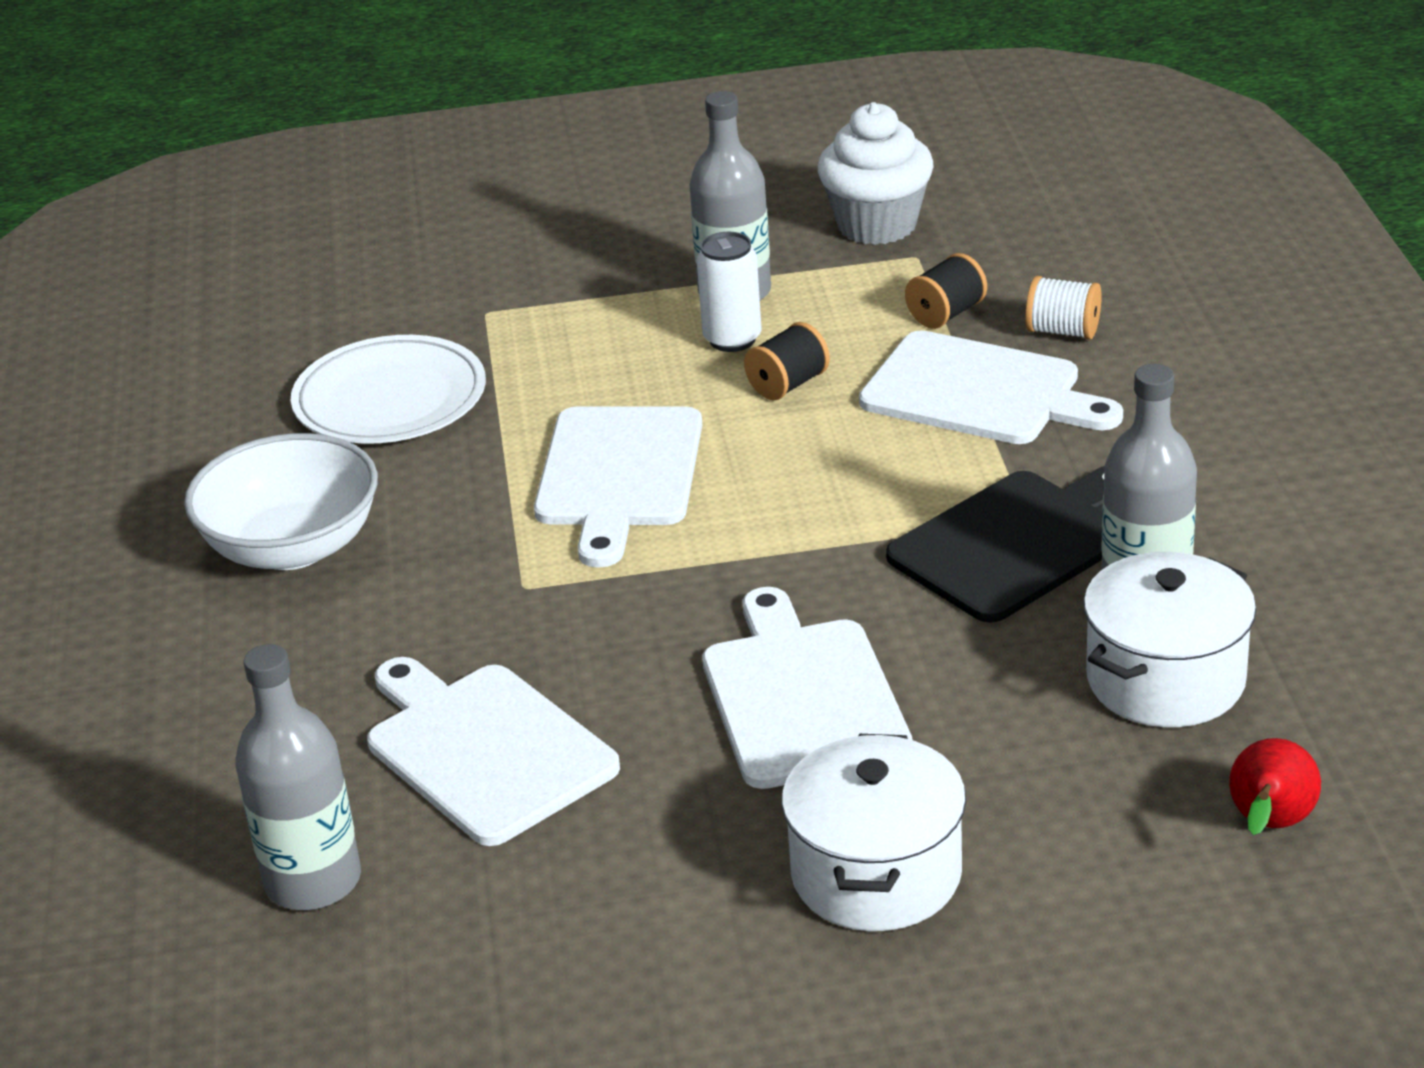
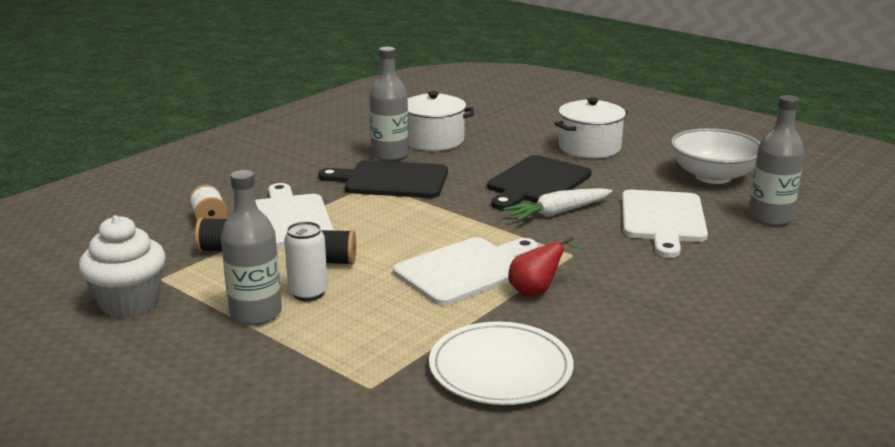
camera: 135 degrees left, 10 degrees down
(293, 547) = (650, 323): white bowl -> white bowl (713, 176)
(661, 652) = (558, 212): none -> white carrot
(802, 697) = (536, 183): white cutting board -> black cutting board
(1269, 825) = (477, 115): red pear -> red pear (536, 291)

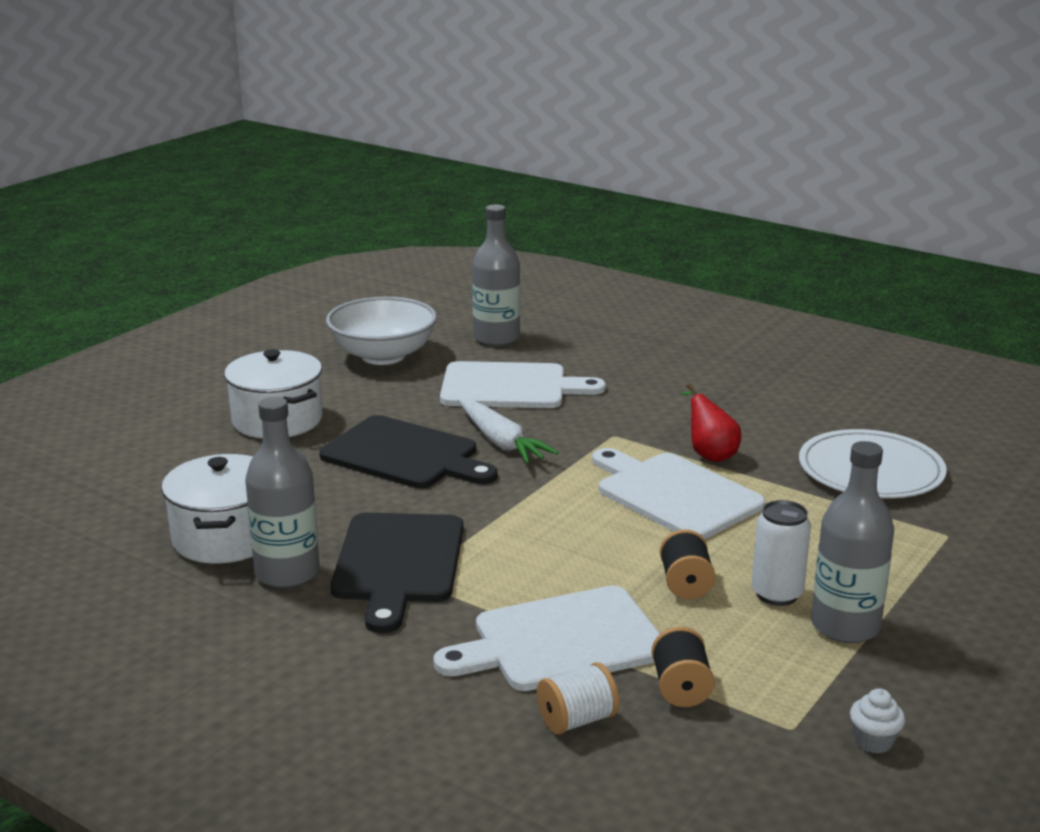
camera: 95 degrees left, 0 degrees up
(129, 303) = (873, 741): white cupcake -> white cupcake, size x0.43

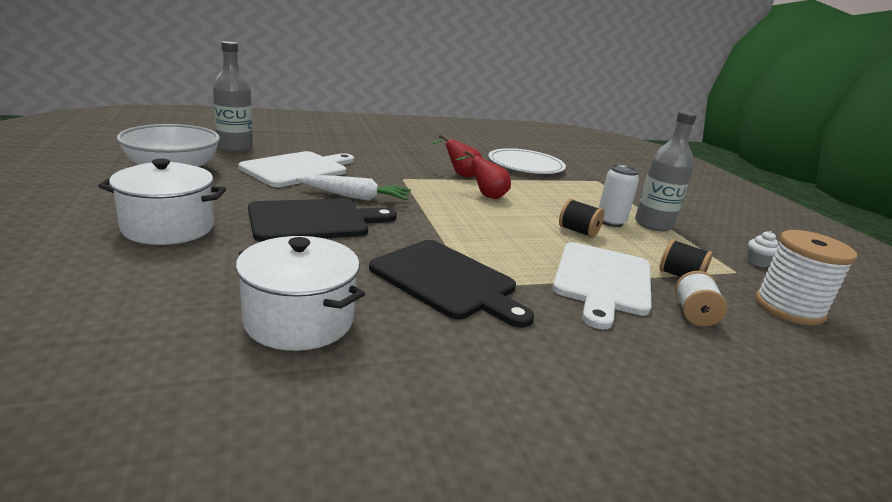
camera: 55 degrees left, 0 degrees up
(287, 573) = (397, 321): grey bottle -> none
(674, 494) = (486, 196): white cutting board -> red pear
(733, 791) = (789, 308): none -> white spool

